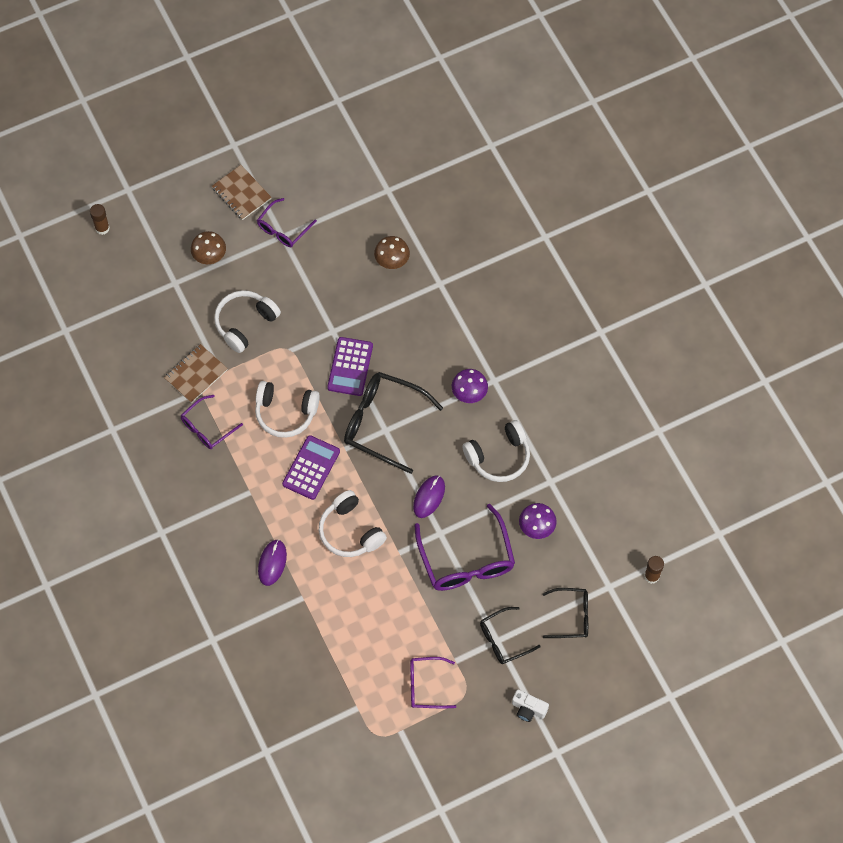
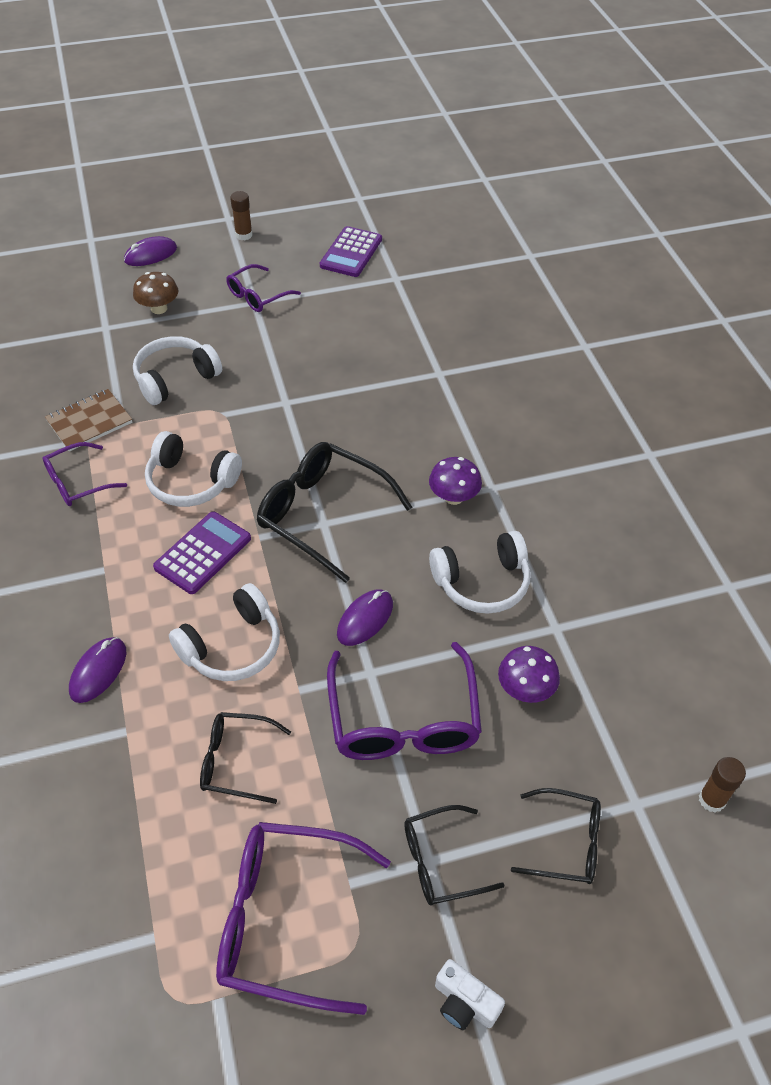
camera: 10 degrees right, 15 degrees down
(102, 228) = (44, 268): brown glue stick -> brown glue stick (244, 235)
(183, 198) = (151, 255): none -> purple mouse
(241, 193) = (220, 259): brown notebook -> none
(350, 367) = (296, 443): purple calculator -> purple calculator (351, 253)
(350, 531) = (232, 646): white headphones -> white headphones turned 105 degrees counterclockwise
(373, 604) = (236, 761): none -> black glasses
(392, 260) = (383, 343): brown mushroom -> none
(425, 685) = (286, 919): purple glasses -> purple glasses, size x1.73

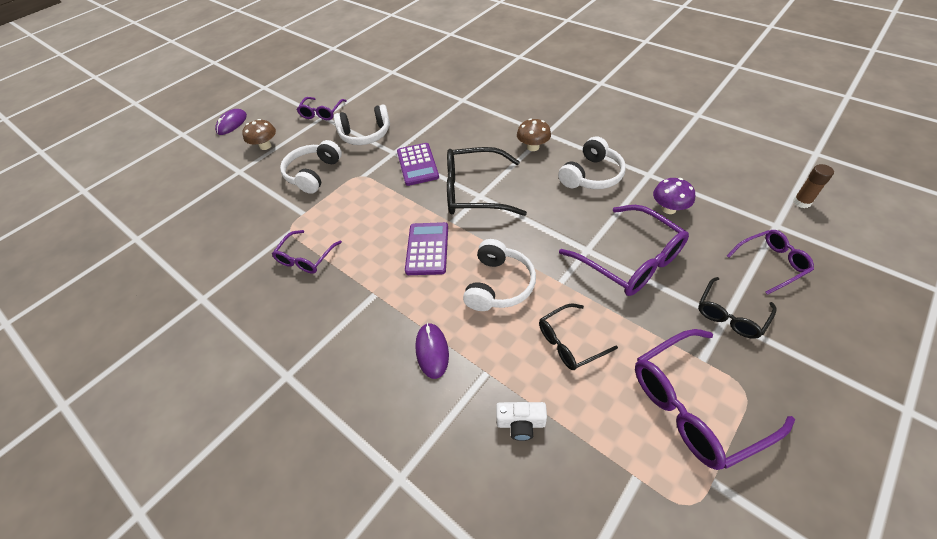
camera: 30 degrees left, 0 degrees up
(89, 422) = (280, 223): brown notebook -> none
(191, 482) = (380, 218): white headphones -> white headphones (365, 134)
(244, 235) = (282, 90): brown glue stick -> none
(351, 253) = (354, 71): purple calculator -> purple calculator (417, 164)
(365, 619) = (554, 226): purple mouse -> none
(453, 497) = (533, 147): purple mushroom -> brown mushroom
(465, 1003) = (826, 375): white camera -> white camera (521, 423)
(566, 843) = (771, 263): black glasses -> purple glasses

